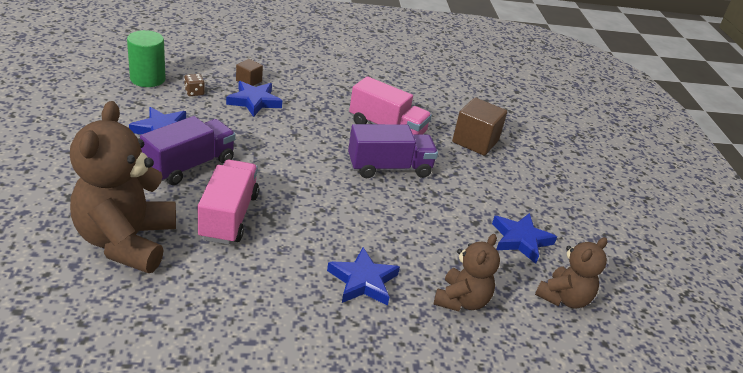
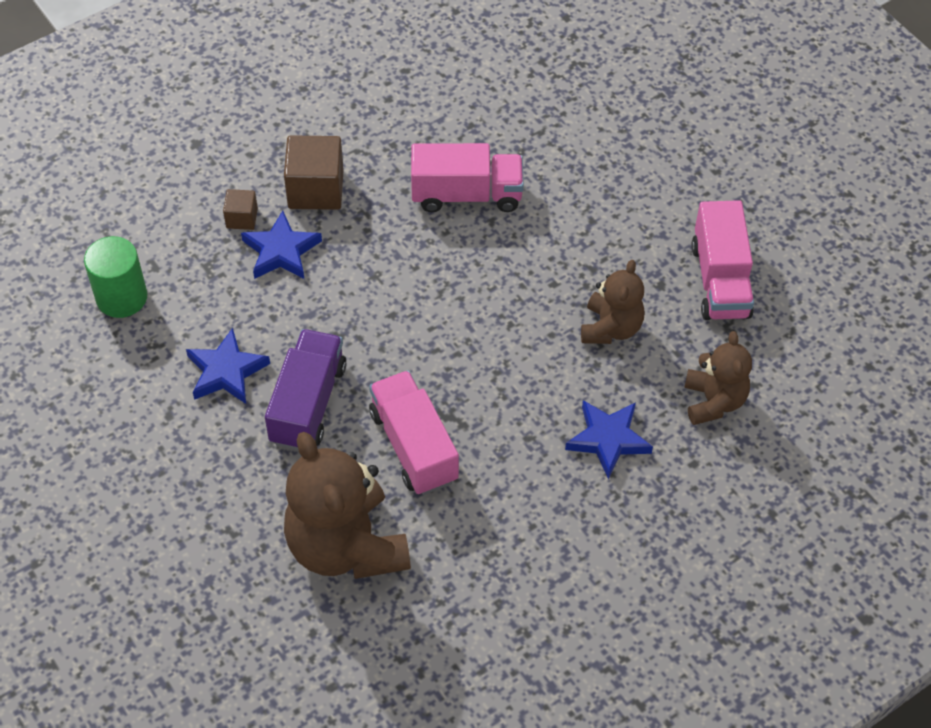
camera: 25 degrees left, 20 degrees up
(194, 92) = (199, 283): brown dice -> none
(389, 168) = (517, 261): purple truck -> none
(475, 141) = (578, 150): brown cube -> brown cube (316, 189)
(520, 240) = (720, 280): blue star -> pink truck
(564, 298) = (804, 333): brown teddy bear -> brown teddy bear (610, 328)

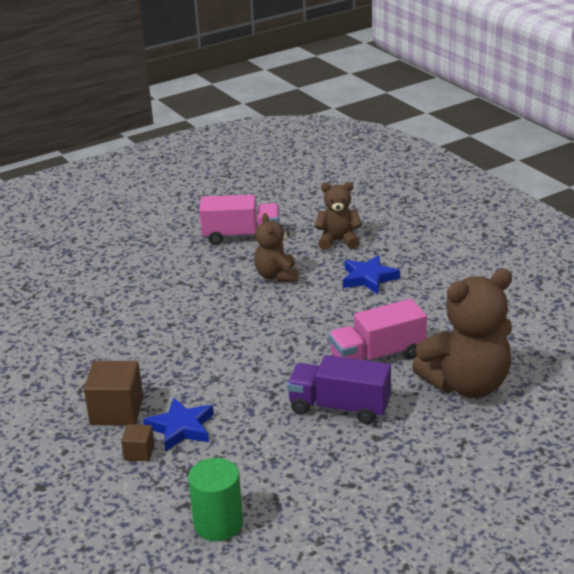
camera: 85 degrees left, 25 degrees down
(226, 371) = (306, 453): blue star -> none
(466, 195) = (142, 335): pink truck -> none
(610, 328) = (277, 276): brown teddy bear -> brown teddy bear turned 120 degrees counterclockwise

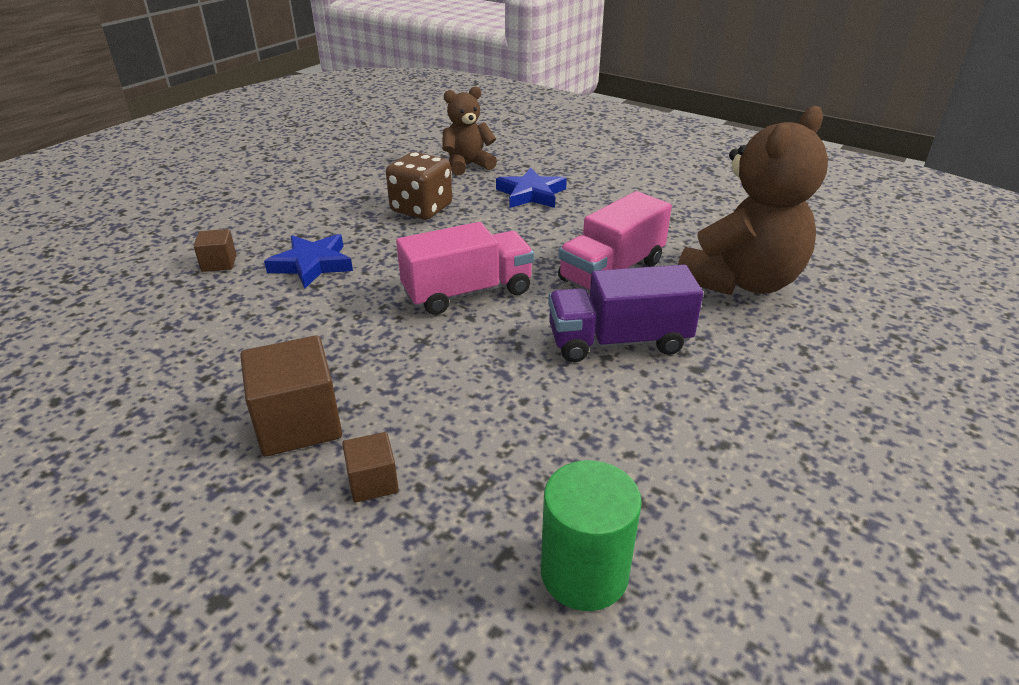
camera: 25 degrees left, 5 degrees up
(118, 294) = (219, 263): none -> brown cube
(181, 428) = (418, 424): blue star -> blue star (312, 264)
(241, 236) = (349, 176): pink truck -> pink truck (467, 292)
(277, 276) = (421, 209): brown teddy bear -> brown dice

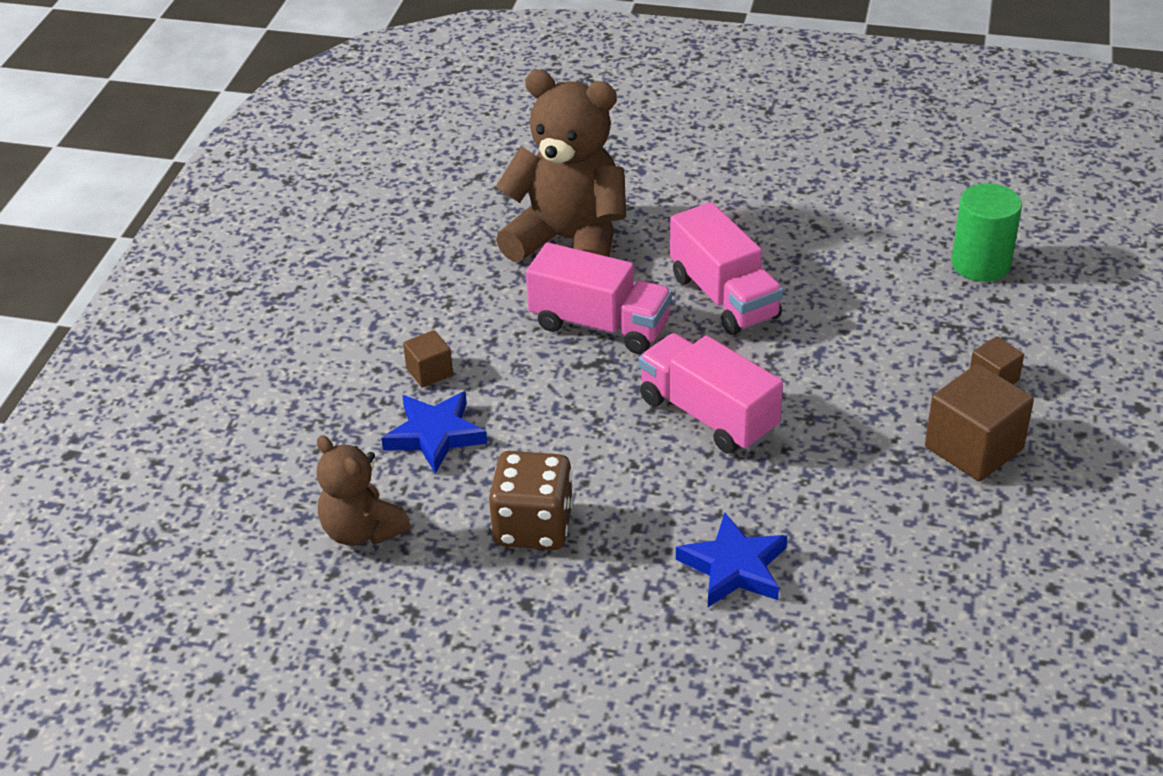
camera: 110 degrees left, 5 degrees up
(219, 263) = (788, 660): brown cube -> brown cube (429, 372)
(618, 341) = (724, 297): purple truck -> pink truck

